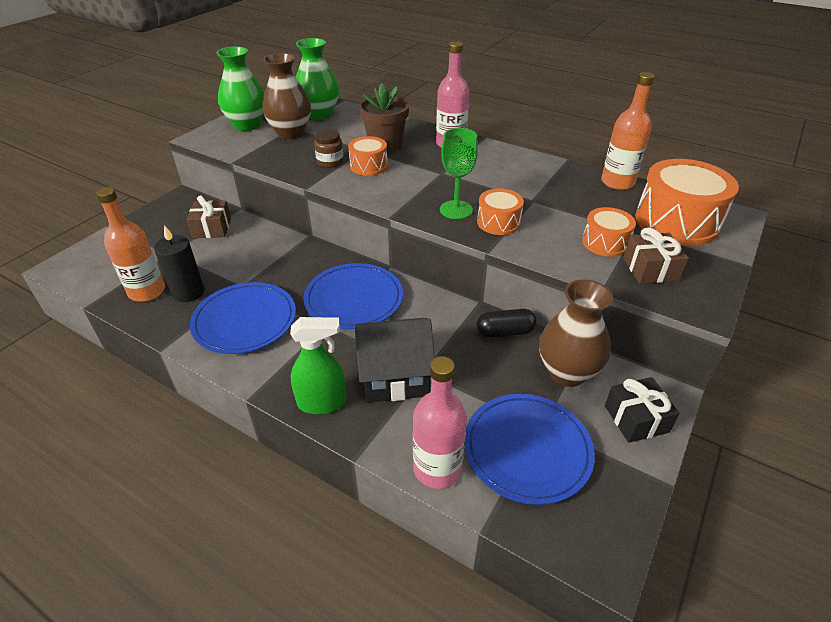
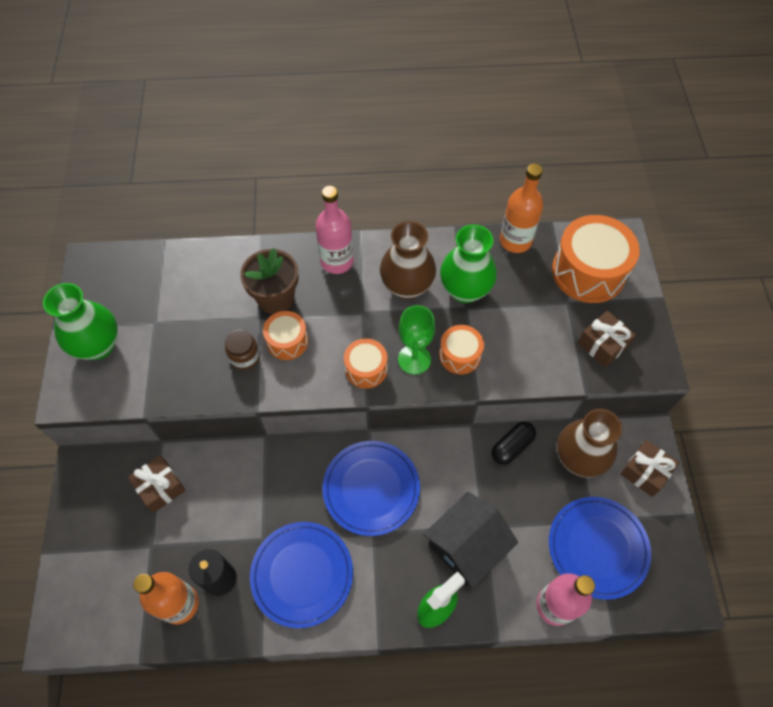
camera: 35 degrees left, 20 degrees up
(290, 133) = (160, 332): brown vase -> brown vase (407, 287)
(319, 115) = (161, 283): green vase -> green vase (465, 290)
(605, 242) = (554, 331): orange drum -> orange drum (366, 369)
(636, 419) = (645, 472): black gift -> brown gift

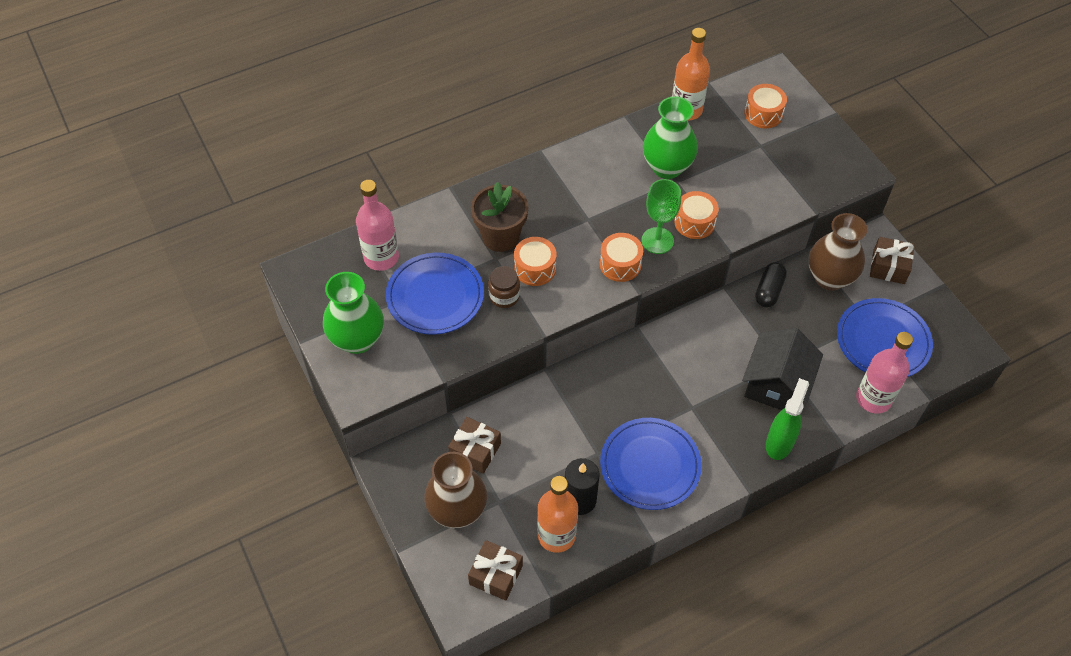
camera: 25 degrees left, 5 degrees down
(337, 261) = (536, 184): pink bottle -> pink bottle (381, 257)
(371, 488) = (668, 373): blue plate -> blue plate (435, 296)
(407, 287) = (614, 183): brown vase -> brown vase (457, 510)
(588, 271) = (763, 114): orange drum -> orange drum, size x0.54
(602, 344) = (808, 169): brown gift -> brown gift (496, 575)

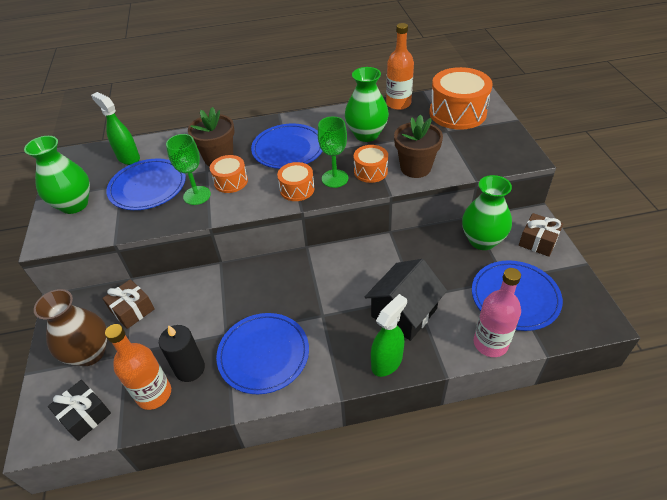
camera: 20 degrees right, 10 degrees down
(381, 257) = (128, 158): pink bottle -> green spray bottle
(496, 575) = (85, 415): brown gift -> black gift
(504, 296) = (197, 195): brown jar -> green goblet
(581, 206) = (288, 149): none -> blue plate
(744, 208) = (415, 168): none -> brown flower pot
(763, 114) = (457, 113): orange drum -> orange drum, size x1.85
(769, 291) = (426, 240): black capsule -> none
(829, 278) = (482, 240): brown vase -> green vase

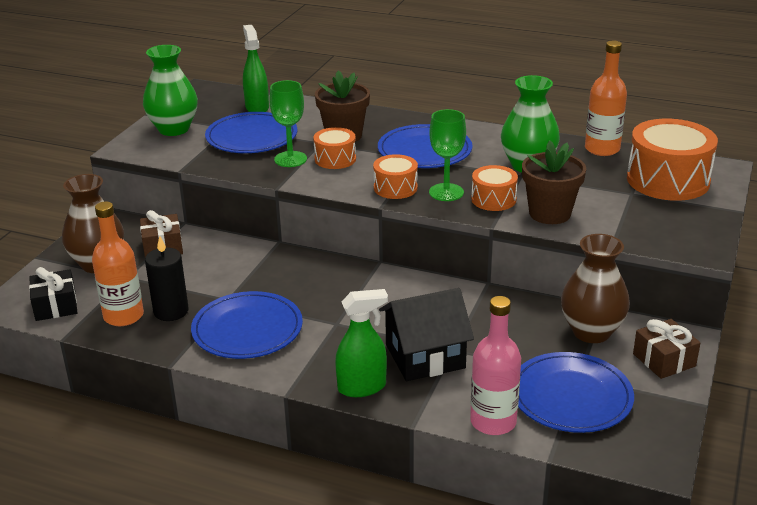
camera: 30 degrees right, 15 degrees down
(482, 240) = (591, 332): green vase -> brown vase

